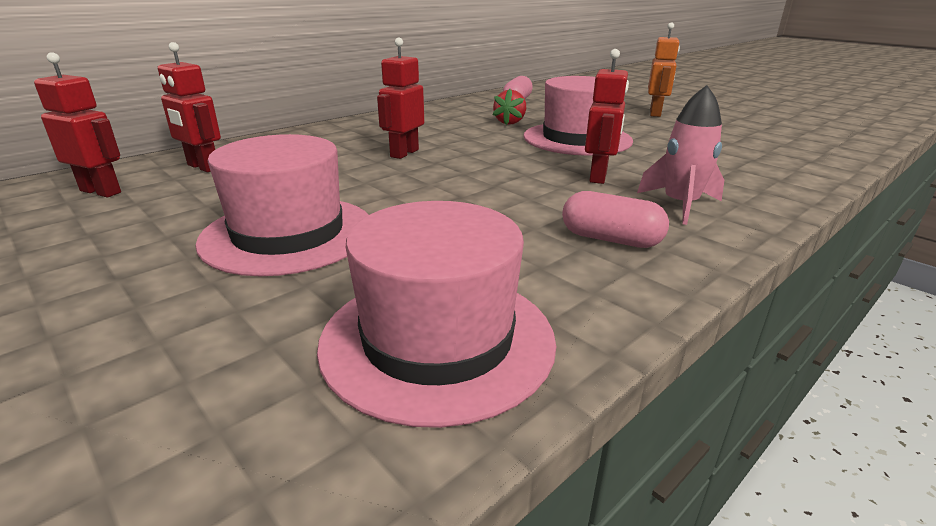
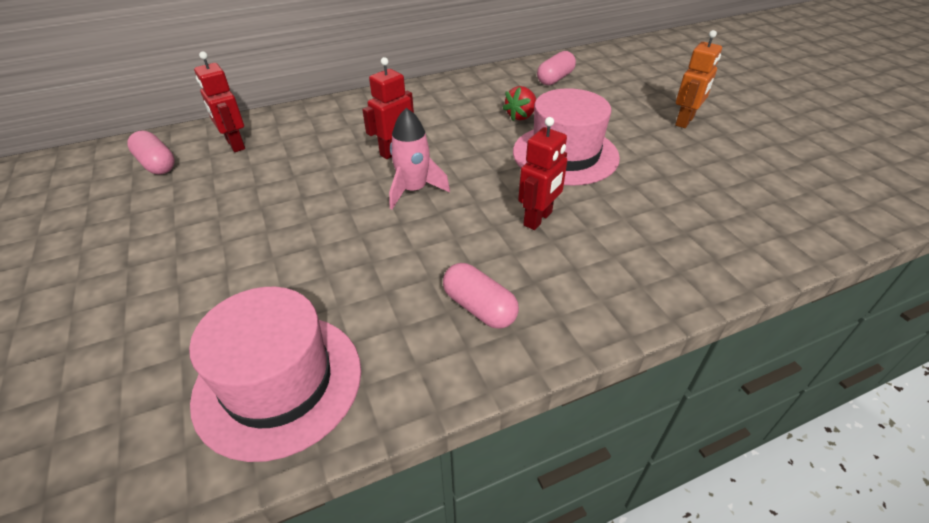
camera: 20 degrees right, 15 degrees up
(101, 191) = (157, 164): red robot -> pink capsule
(288, 234) = (249, 243): pink hat -> none
(680, 205) = (579, 276): pink rocket -> pink rocket (413, 190)

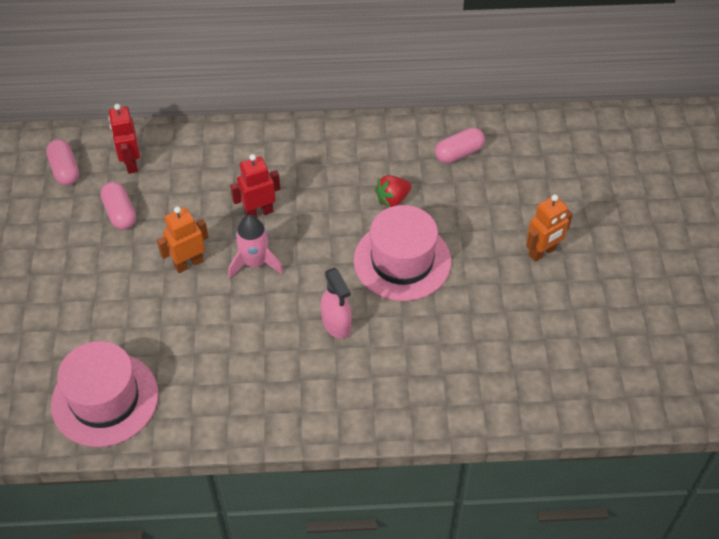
camera: 20 degrees right, 10 degrees up
(336, 208) = (188, 263): none -> orange robot
(479, 307) = (251, 388): pink capsule -> pink capsule (120, 213)
(538, 219) = (336, 324): red robot -> pink spray bottle

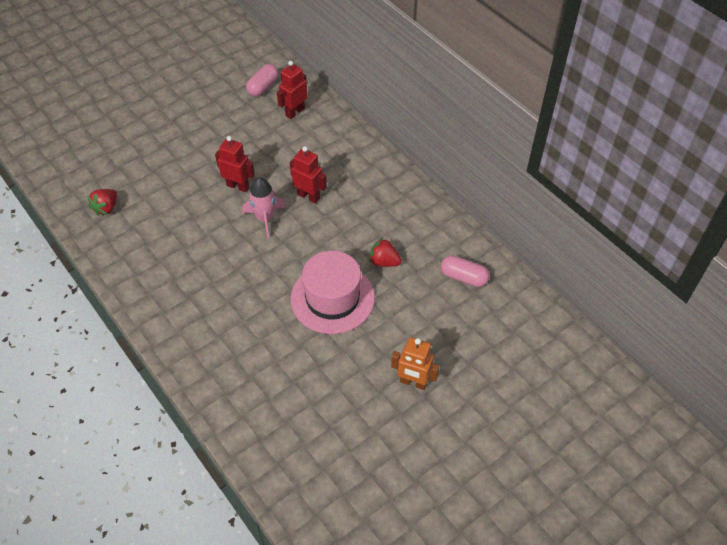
camera: 55 degrees right, 0 degrees up
(105, 399) = (106, 208): pink hat -> red strawberry
(120, 213) = (251, 131): pink capsule -> none
(188, 263) = (238, 186): orange robot -> red robot
(336, 324) = (248, 291): pink spray bottle -> none

